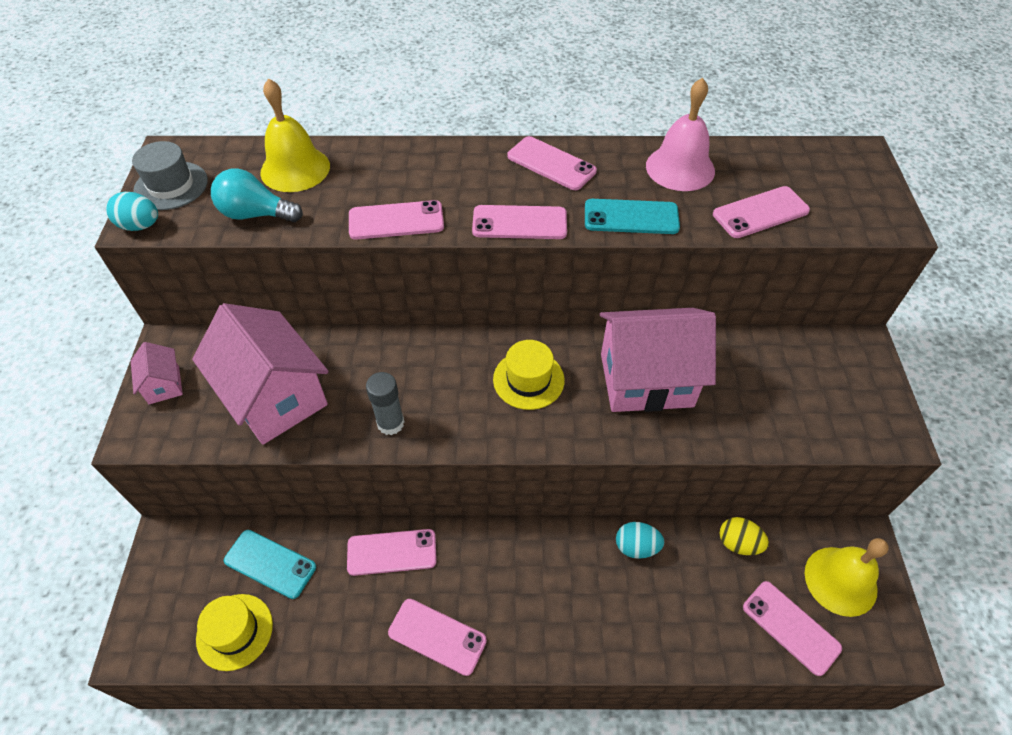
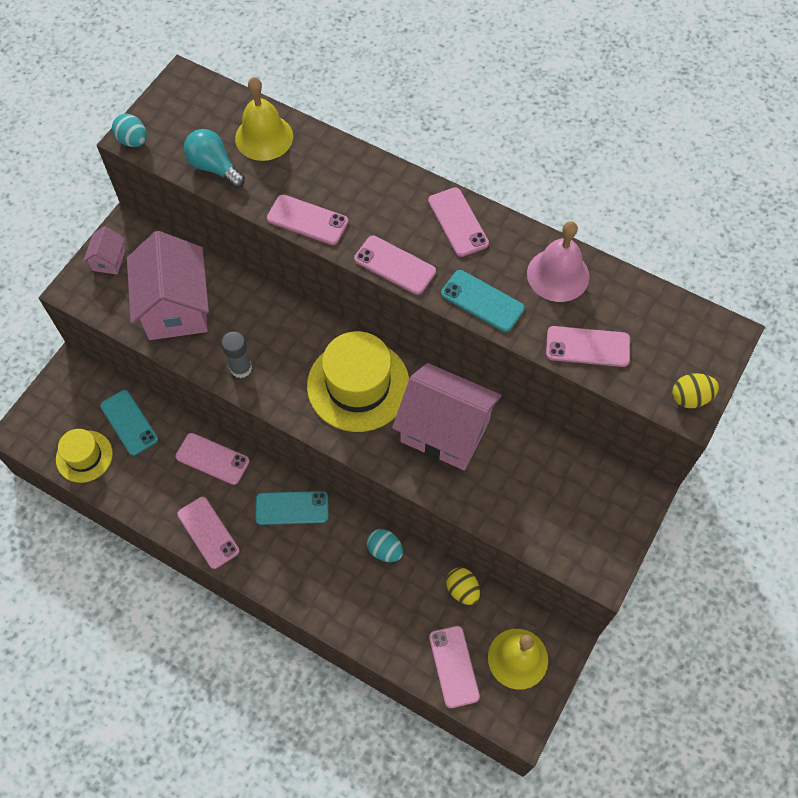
camera: 30 degrees right, 10 degrees up
(171, 186) = (170, 113): grey hat -> none
(512, 557) = (292, 508): none -> turquoise phone
(528, 379) = (358, 385): yellow hat -> yellow hat, size x1.71
(885, 213) = (690, 398): none -> yellow egg

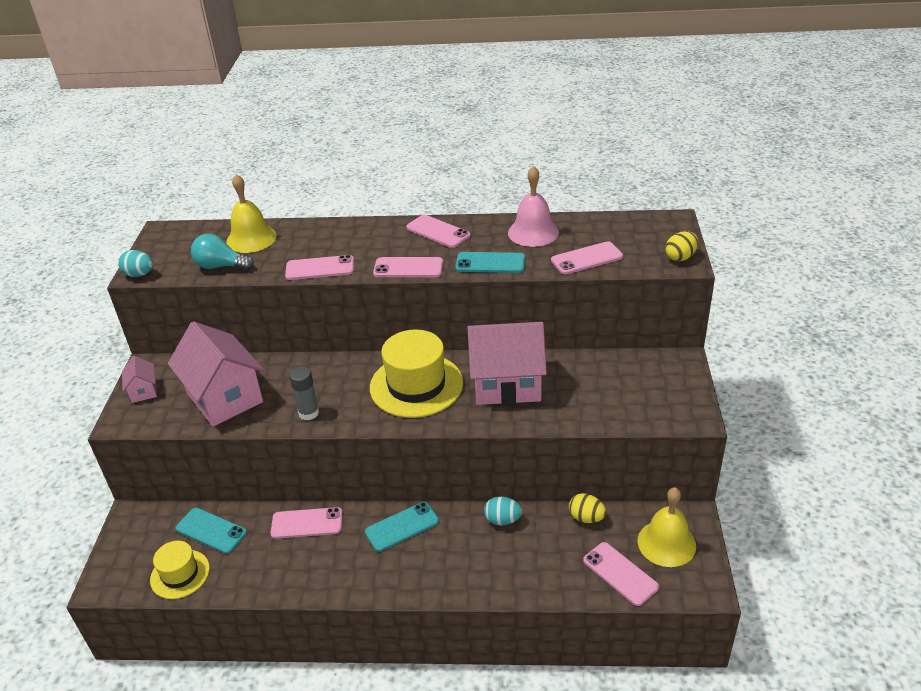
camera: 25 degrees left, 25 degrees down
(208, 532) = (336, 578): pink phone -> none

